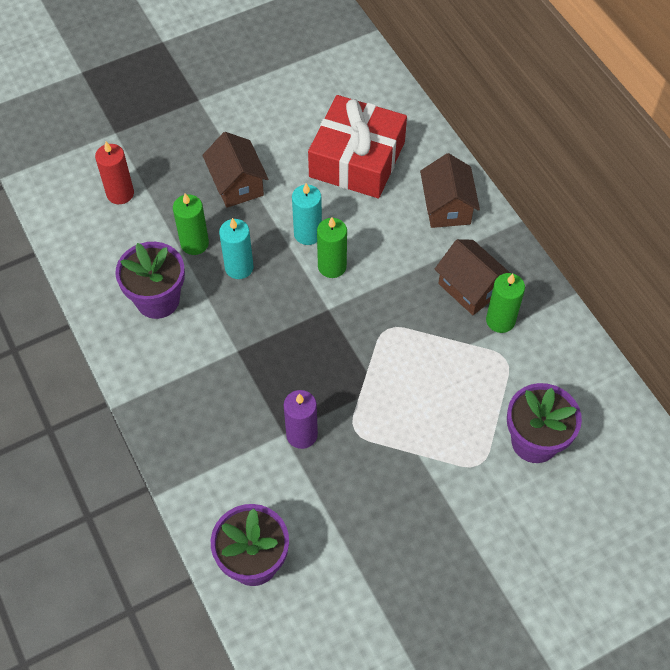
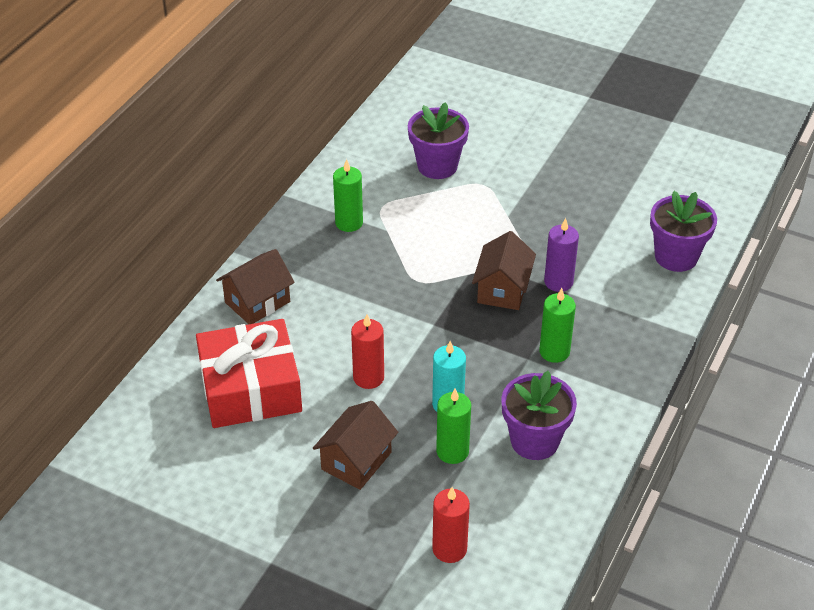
camera: 125 degrees left, 15 degrees down
(307, 234) = (368, 377): turquoise candle -> red candle
(332, 266) = (388, 343): green candle -> green candle (554, 352)
(470, 288) = (332, 252): brown house -> brown house (502, 289)

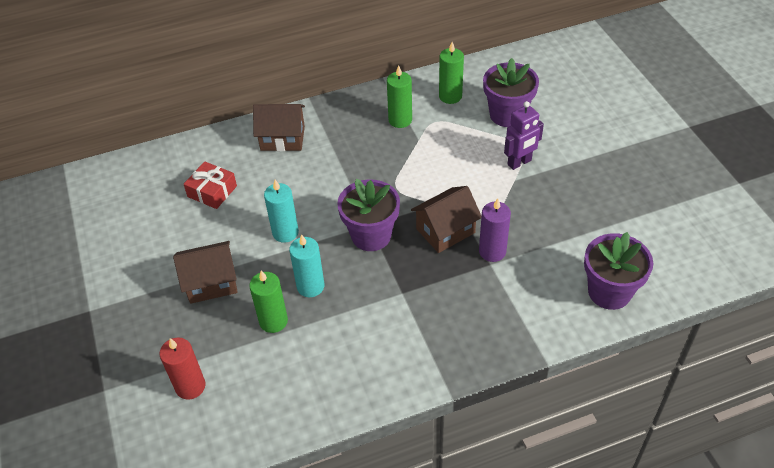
camera: 45 degrees right, 5 degrees up
(250, 388) = (212, 191): red gift -> red gift, size x0.50
(368, 377) = (285, 232): red candle -> turquoise candle
(495, 200) = (519, 163): none -> purple robot
(534, 441) = (333, 355): purple flower pot -> purple flower pot (371, 235)
(554, 352) = (426, 301): green candle -> green candle (450, 96)

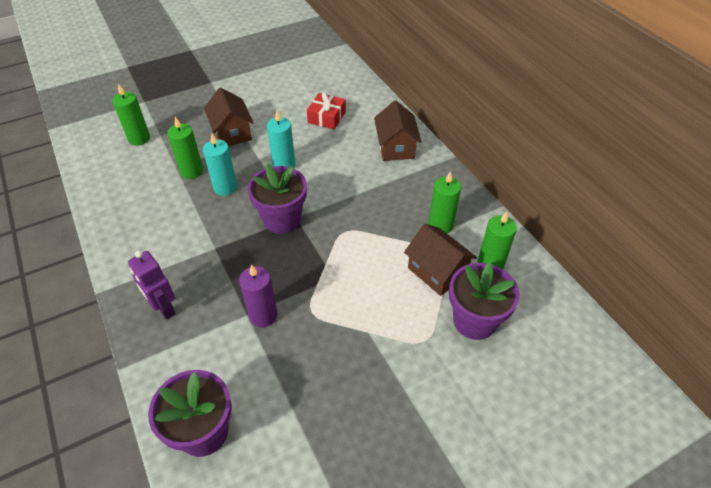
camera: 80 degrees right, 0 degrees up
(190, 386) = (139, 139): red candle -> green candle
(445, 231) = (290, 274): brown house -> brown house (437, 271)
(519, 163) = (396, 336): purple robot -> purple robot (164, 308)

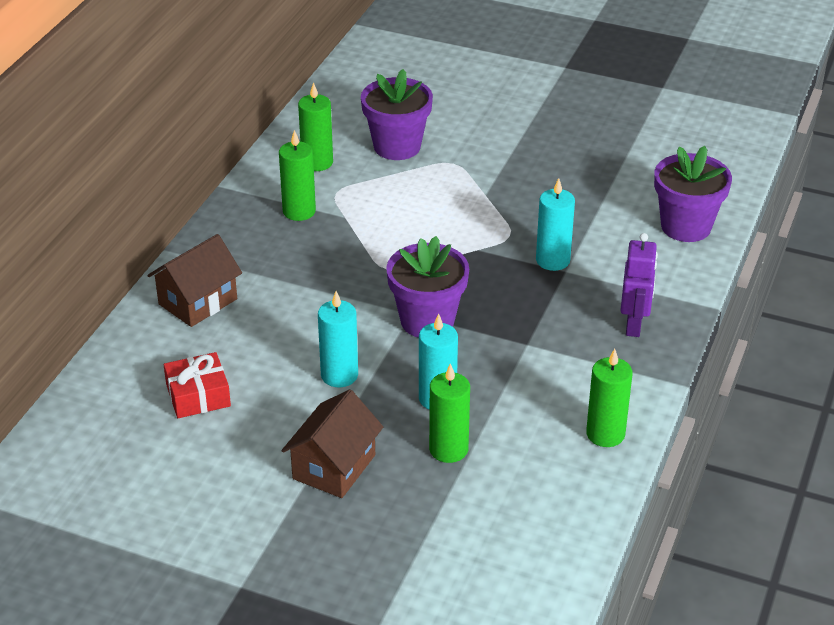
camera: 130 degrees left, 10 degrees down
(139, 139) = (457, 556): green candle -> green candle (605, 434)
(263, 315) = (552, 260): purple candle -> turquoise candle
(437, 271) = (366, 188): brown house -> none

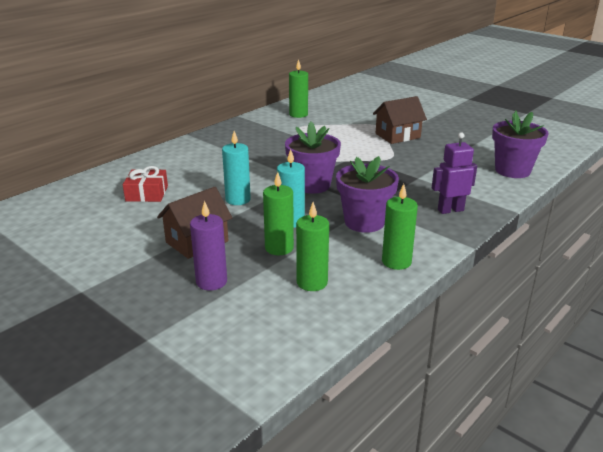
camera: 20 degrees right, 10 degrees down
(198, 301) = (184, 155): brown house -> brown house (397, 136)
(299, 211) = (273, 130): green candle -> green candle (312, 282)
(397, 146) = (348, 114): purple flower pot -> purple flower pot (364, 222)
(397, 526) = (211, 282): none -> purple candle
(552, 260) = (412, 172): turquoise candle -> none
(634, 325) = (450, 210): purple robot -> purple robot turned 135 degrees counterclockwise

